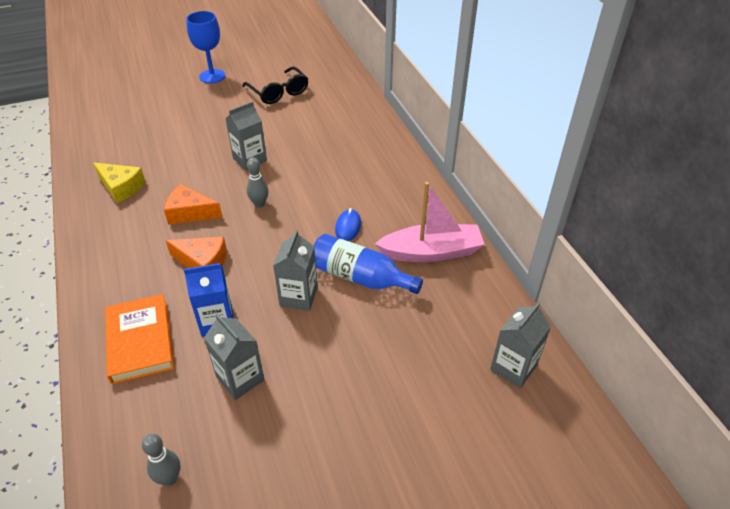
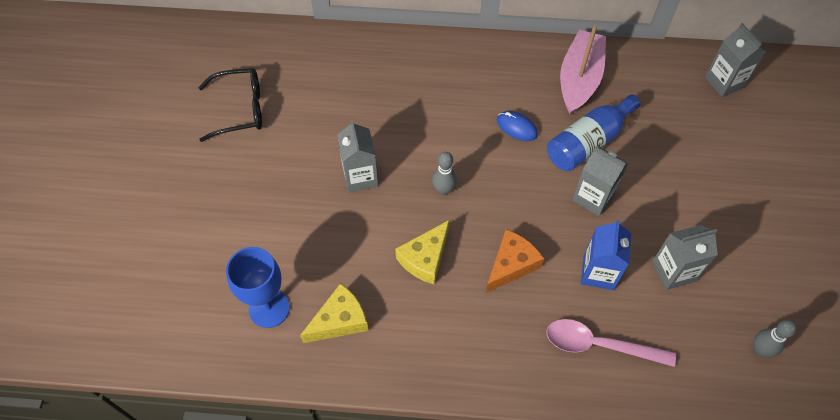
camera: 65 degrees left, 15 degrees up
(140, 341) = (599, 345): orange book -> pink spoon
(190, 213) = (425, 258): orange cheese -> yellow cheese
(212, 76) = (151, 167): blue goblet -> blue goblet (269, 308)

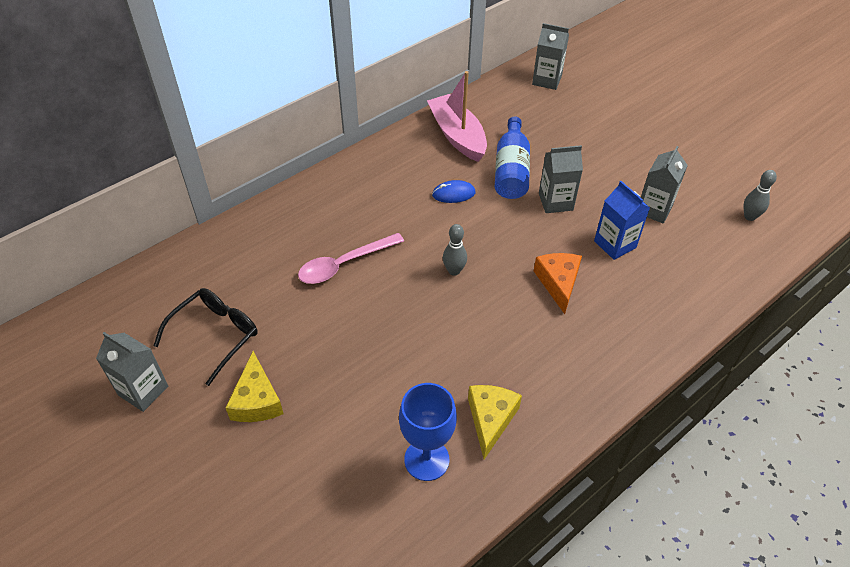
camera: 45 degrees left, 10 degrees down
(360, 177) = (381, 309): grey carton -> grey carton (143, 391)
(425, 258) = (497, 326): yellow cheese -> yellow cheese (256, 400)
(599, 345) = (669, 287): pink spoon -> pink spoon (344, 264)

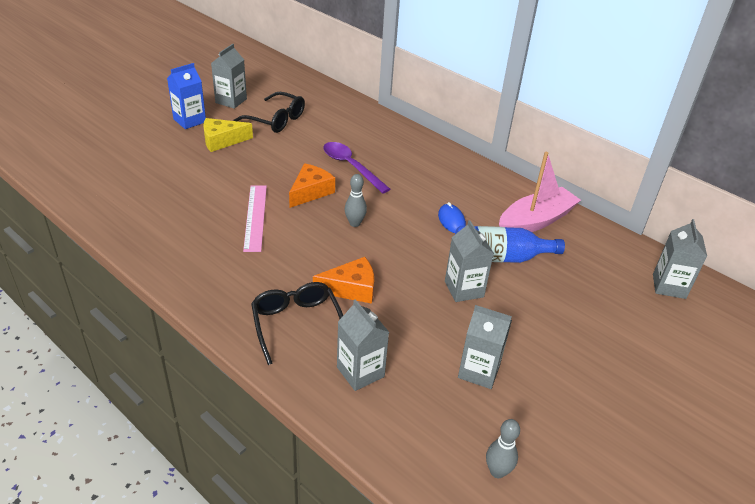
camera: 80 degrees right, 10 degrees down
(344, 264) = (351, 167): pink spoon -> purple spoon
(391, 306) = (310, 192): none -> orange cheese
(426, 459) = (166, 215): blue goblet -> none
(437, 362) = (255, 217): none -> pink ruler
(490, 419) = (199, 246): yellow cheese -> none
(612, 329) = (297, 325): none -> black glasses
(615, 244) = (413, 333): blue carton -> blue carton (189, 120)
(665, 286) = (360, 372): none -> grey carton

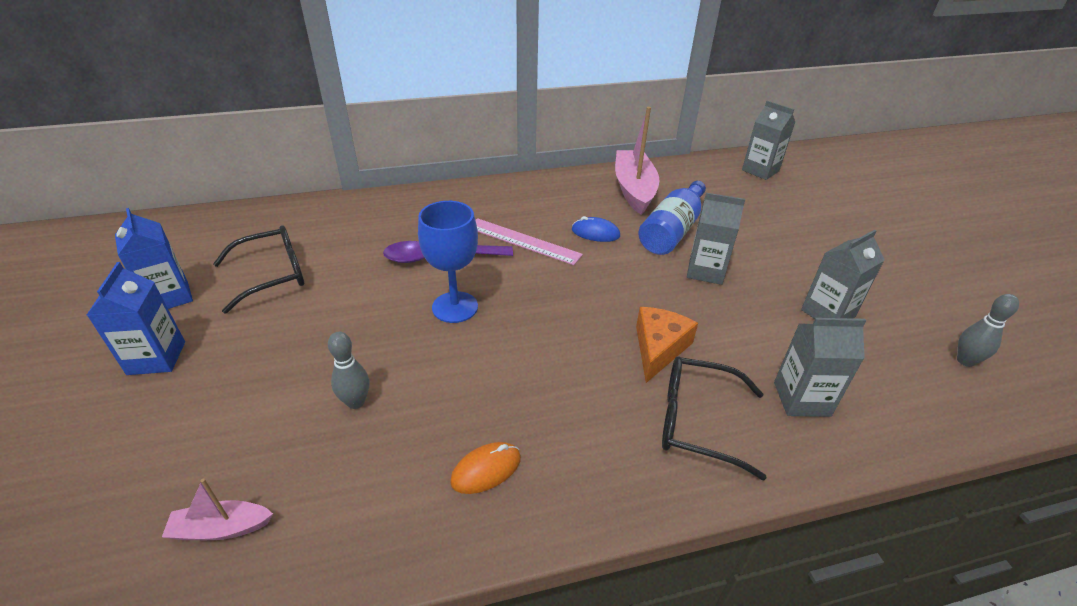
camera: 55 degrees left, 0 degrees up
(113, 189) = (221, 528): none -> pink boat
(198, 252) = (486, 470): none -> orange mouse
(222, 141) = (253, 343): yellow cheese -> none
(231, 101) = (169, 297): grey carton -> blue carton
(255, 217) = (460, 377): pink ruler -> pink ruler (523, 241)
(310, 192) = (455, 307): orange cheese -> blue goblet
(355, 223) = (546, 297): grey bowling pin -> grey bowling pin (356, 402)

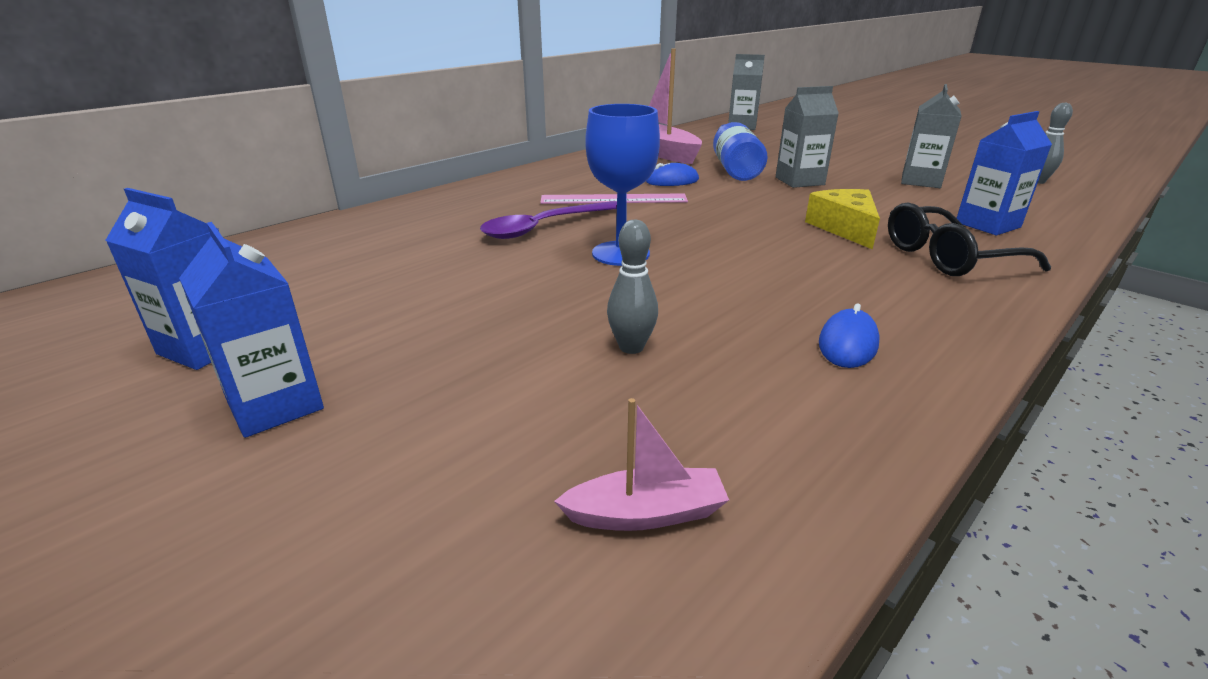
camera: 30 degrees left, 10 degrees down
(221, 528) = (646, 513): pink boat -> pink boat turned 150 degrees counterclockwise
(271, 275) = (348, 289): black glasses -> none
(486, 470) = (847, 344): orange mouse -> blue mouse
(659, 348) = (844, 228): orange cheese -> yellow cheese
(801, 399) = (987, 225): grey carton -> blue carton

